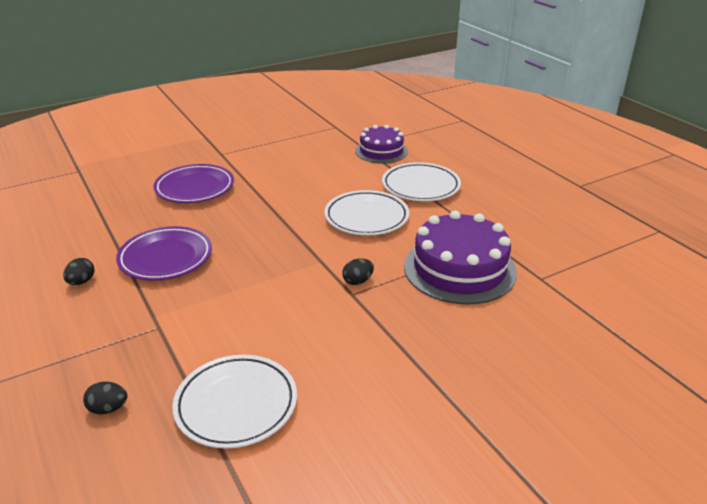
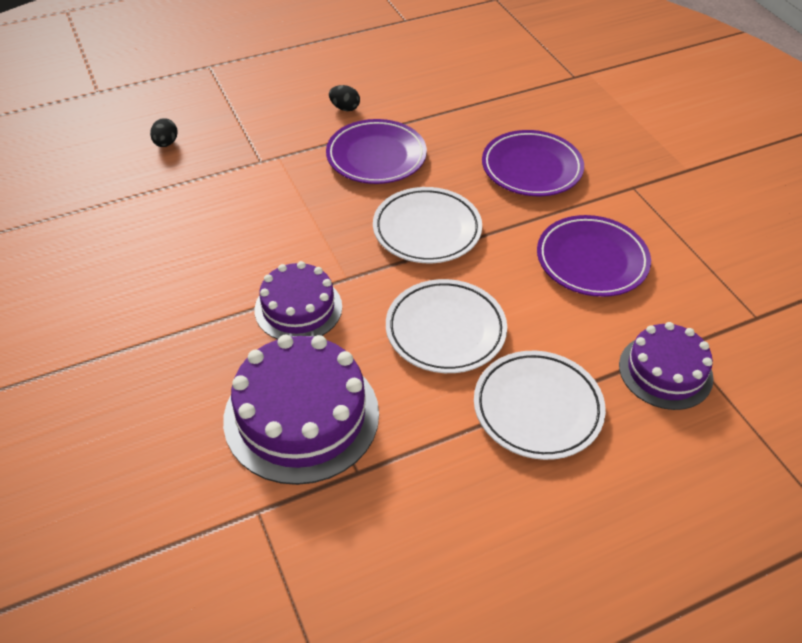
camera: 95 degrees right, 15 degrees up
(236, 405) = (139, 213): white plate -> white plate (427, 230)
(294, 168) = (591, 260): none -> purple plate
(358, 281) = (298, 308): black egg -> purple cake

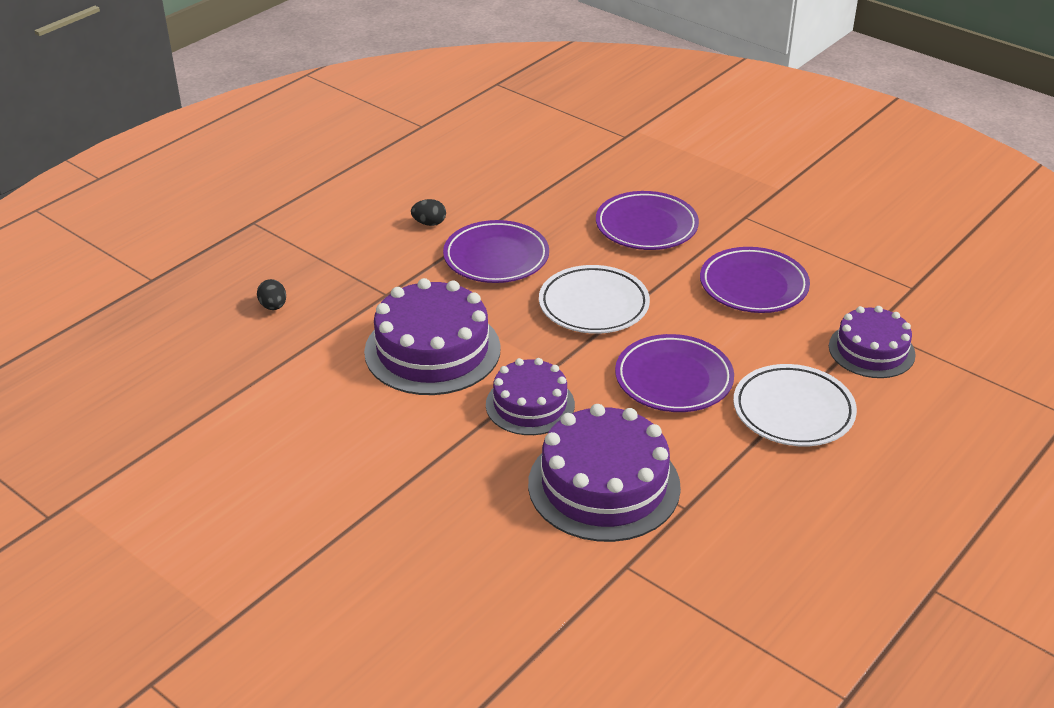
camera: 25 degrees left, 10 degrees down
(257, 225) = (432, 350): none -> purple cake
(445, 330) = (673, 379): white plate -> purple plate

